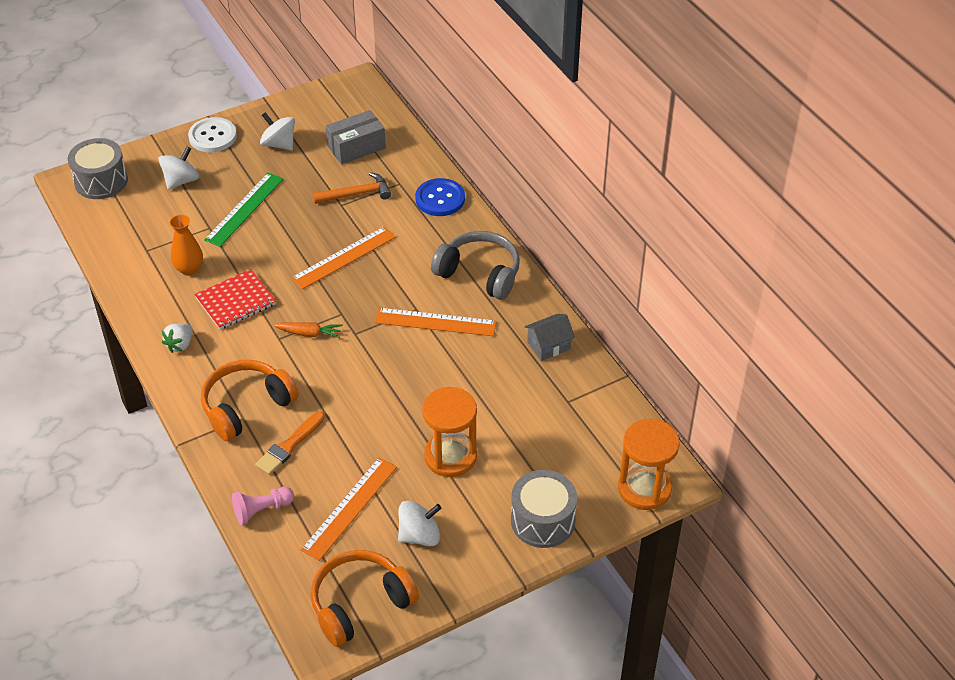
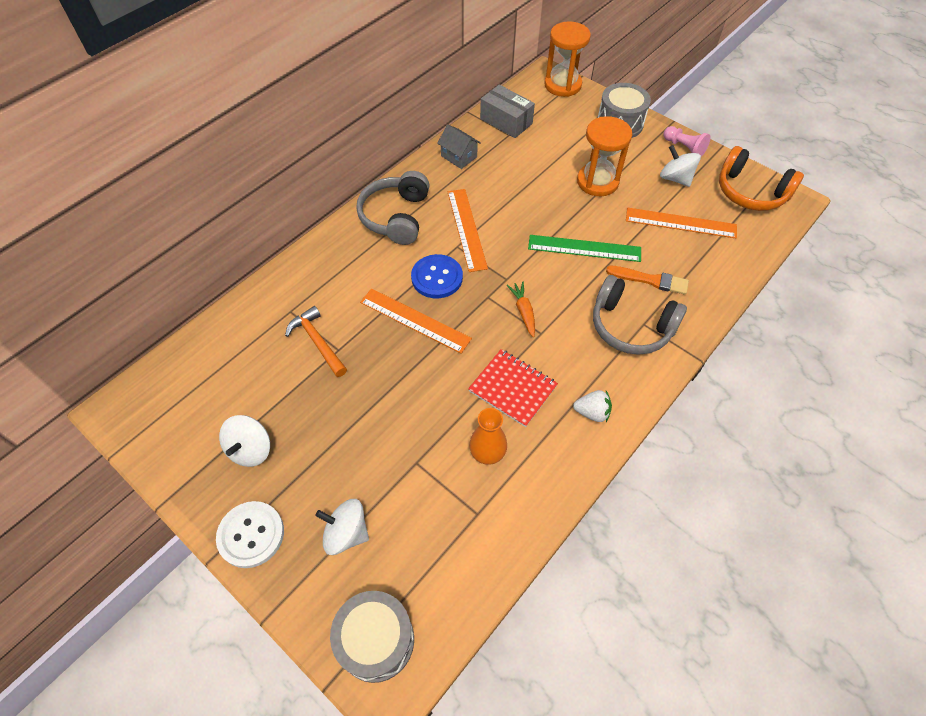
camera: 110 degrees left, 10 degrees up
(244, 209) = (374, 439): green ruler -> green ruler (584, 248)
(246, 407) = (631, 326): orange headphones -> grey headphones
(261, 510) = (721, 274): pink pawn -> pink pawn (684, 148)
(356, 147) = (239, 368): grey box -> grey box (506, 121)
(440, 199) = (305, 272): blue button -> blue button (437, 277)

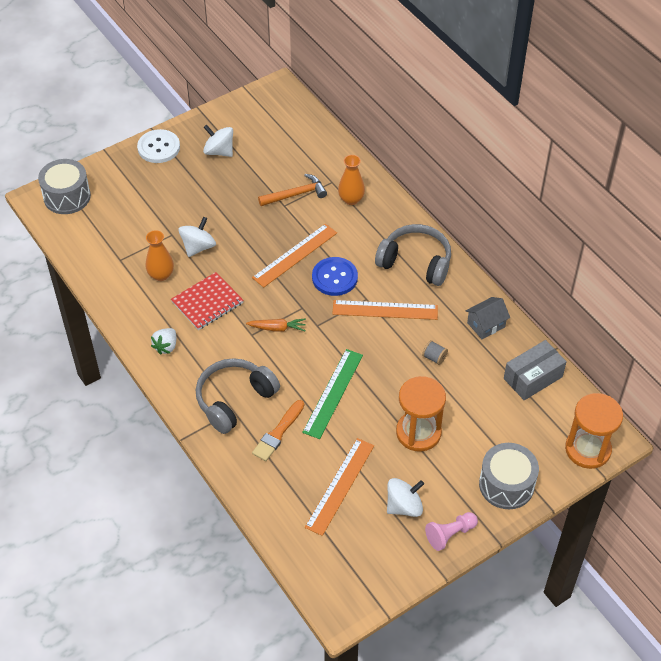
camera: 105 degrees right, 5 degrees down
(316, 287) = (351, 199): none -> orange vase
(346, 533) = (138, 192): white spinning top -> white spinning top (198, 247)
(511, 184) = (434, 357): none -> grey spool
(750, 192) = (364, 572): orange headphones -> none

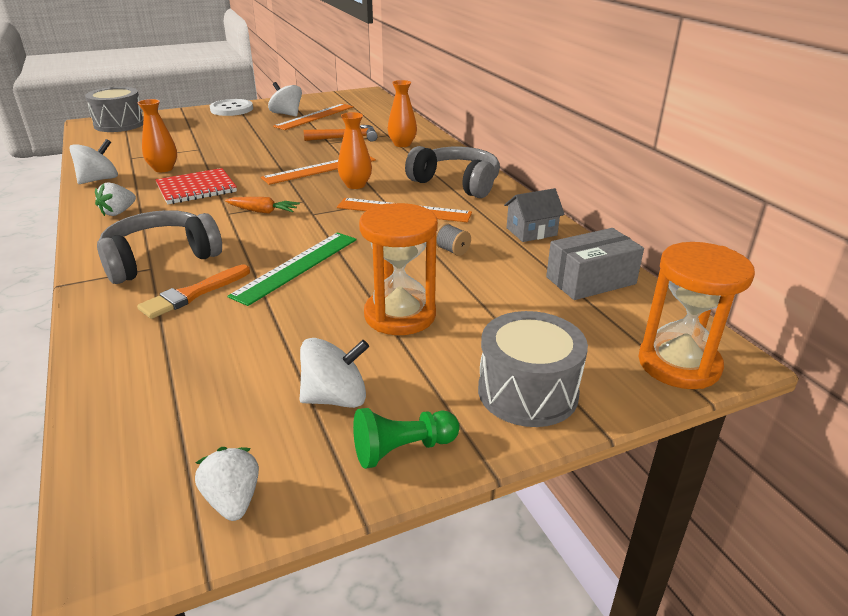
camera: 10 degrees right, 20 degrees down
(198, 247) = (219, 157): white spinning top -> white spinning top (99, 180)
(334, 277) = (355, 185): blue button -> orange vase
(340, 486) = (244, 359): orange ruler -> orange ruler (315, 116)
(380, 577) = (233, 500): none -> white strawberry
(450, 534) = (402, 449): pink pawn -> green pawn

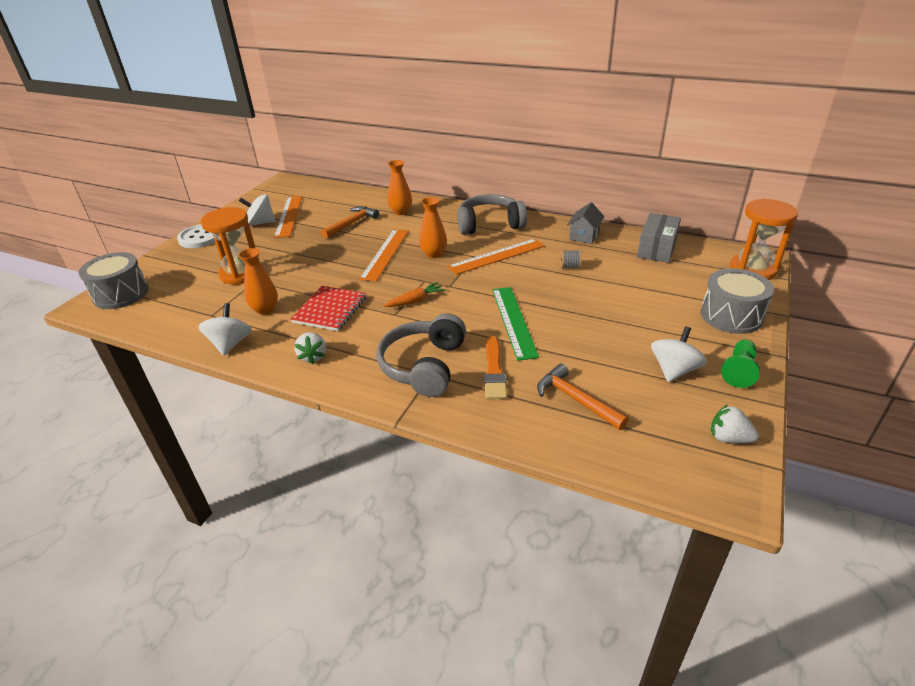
camera: 40 degrees left, 5 degrees up
(195, 358) = (576, 400): none -> orange hammer
(400, 315) = (618, 315): orange hourglass -> orange hourglass (241, 273)

